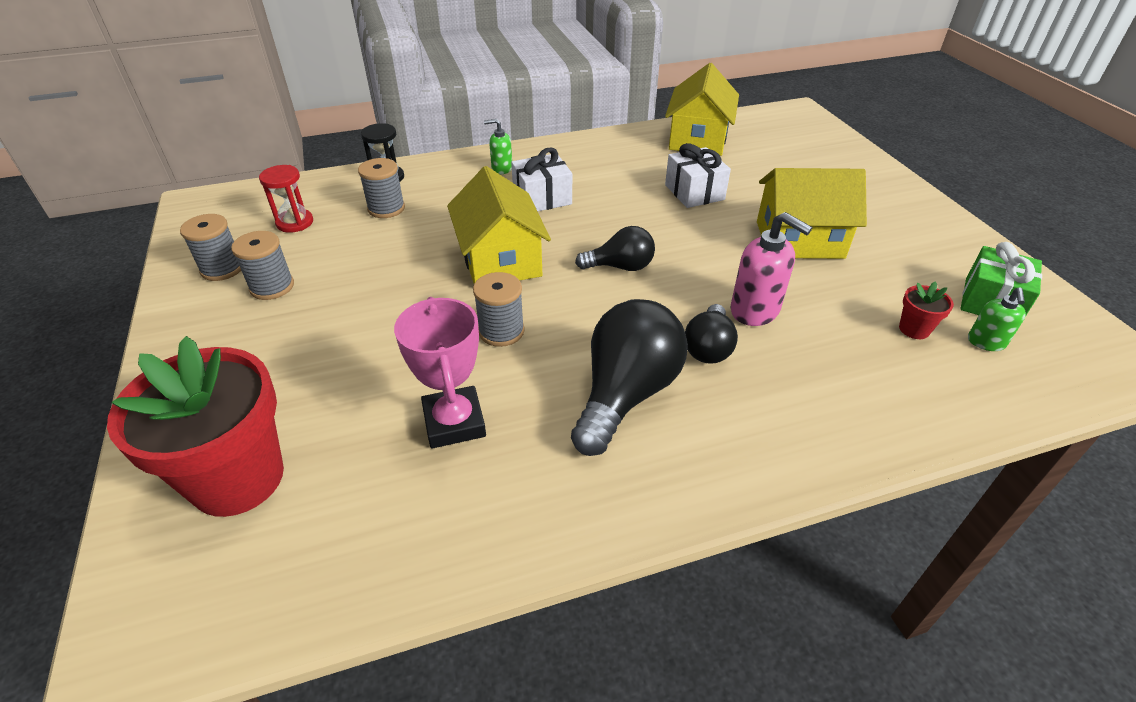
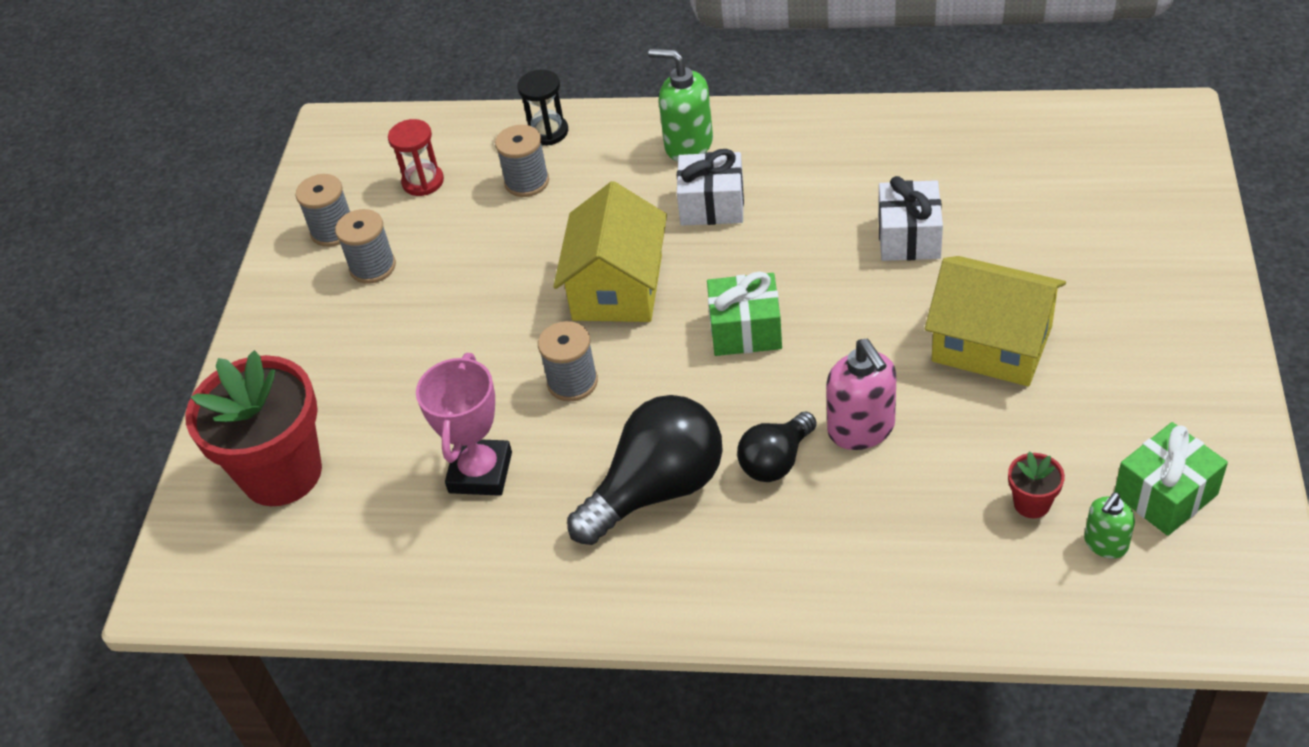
camera: 30 degrees right, 5 degrees up
(501, 168) = (688, 145): green soap dispenser -> green soap dispenser, size x1.69
(620, 267) = (745, 330): black light bulb -> green gift
(698, 139) = (979, 143): yellow house -> none

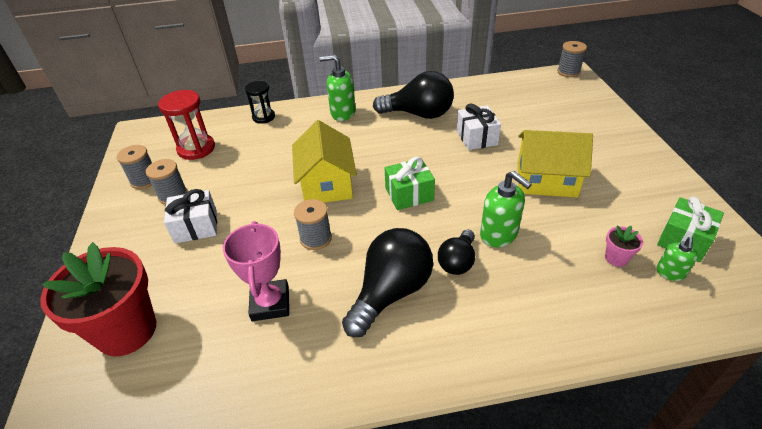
camera: 20 degrees left, 5 degrees down
(423, 182) = (196, 149): red hourglass -> red hourglass, size x1.52
(527, 182) = (258, 141): grey spool -> grey spool (568, 72)
(712, 205) = (366, 137): white gift -> white gift (196, 227)
(825, 169) = (419, 114): none -> black light bulb
(861, 429) = (499, 235): pink soap dispenser -> green soap dispenser
(1031, 503) = (616, 258): red flower pot -> pink flower pot

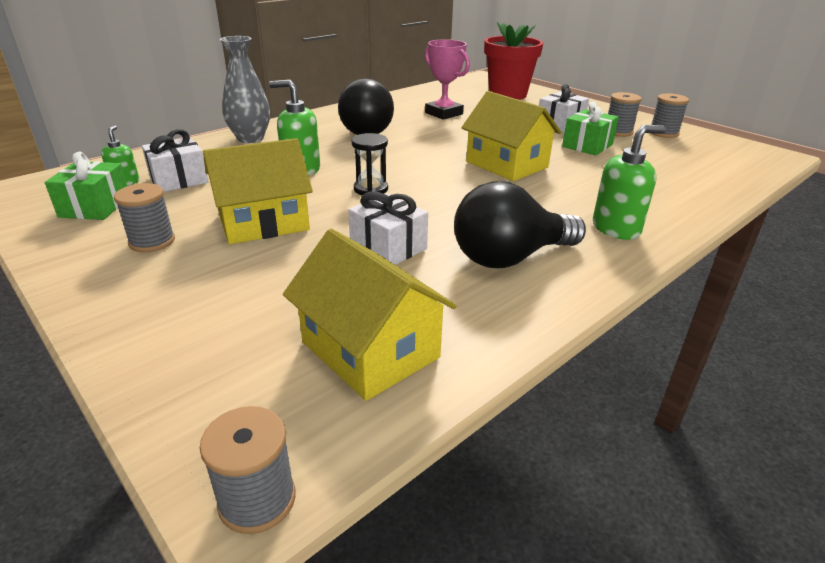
camera: 145 degrees right, 10 degrees down
(196, 149) = (683, 157): red hourglass -> none
(263, 117) = (696, 198): black hourglass -> black hourglass (371, 189)
(316, 238) = (459, 138): grey spool -> grey spool (152, 241)
(409, 194) = (415, 176): green gift -> green gift (587, 145)
(457, 261) = (329, 150): black light bulb -> none
(516, 96) = (370, 350): none -> yellow house
(536, 327) = (250, 138): none -> grey vase
(616, 258) = (179, 180): pink flower pot -> white gift

